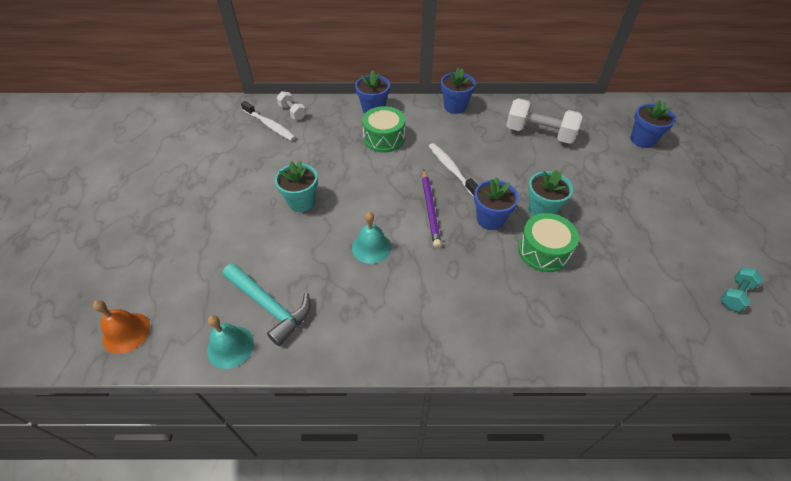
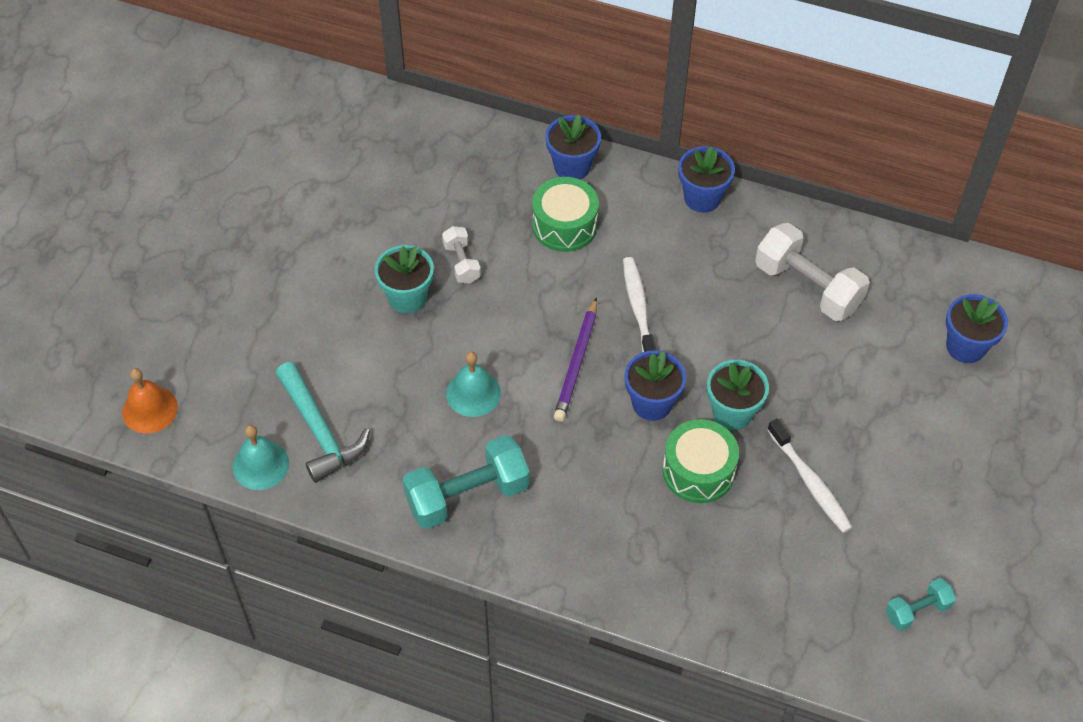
camera: 20 degrees right, 5 degrees up
(270, 125) = (406, 153): white toothbrush -> white toothbrush (810, 482)
(292, 112) = (447, 137): white dumbbell -> white dumbbell (461, 263)
(398, 317) = (467, 495): none -> turquoise dumbbell

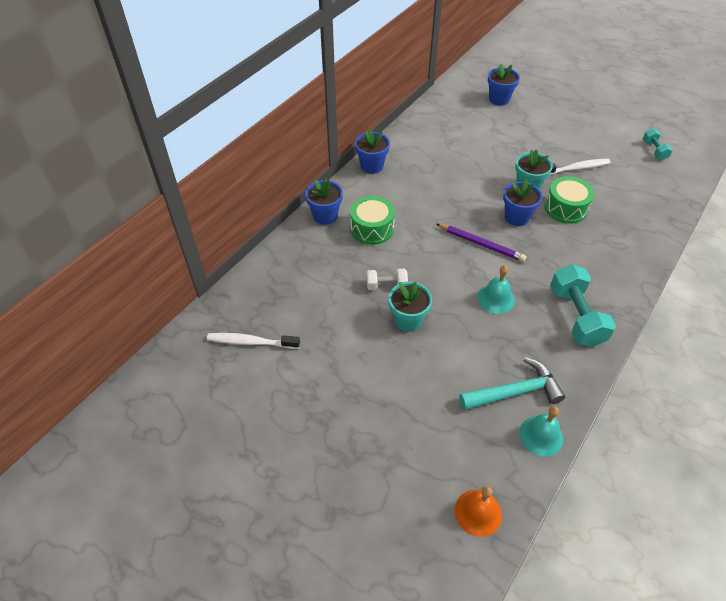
camera: 75 degrees left, 5 degrees down
(638, 308) = (446, 209): white toothbrush -> white toothbrush (251, 342)
(807, 287) = (448, 141): white dumbbell -> none

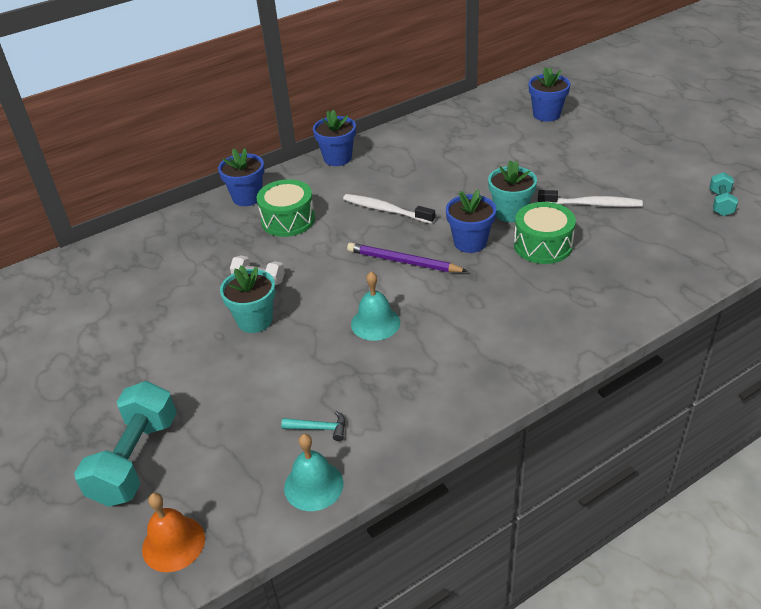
camera: 25 degrees right, 10 degrees down
(251, 342) = (75, 301): white toothbrush -> white toothbrush (385, 210)
(481, 244) = (403, 262): purple pencil -> purple pencil turned 150 degrees clockwise
(515, 392) = (319, 428): turquoise hammer -> turquoise hammer, size x0.48
(575, 316) = (462, 366): turquoise dumbbell -> turquoise dumbbell (135, 460)

